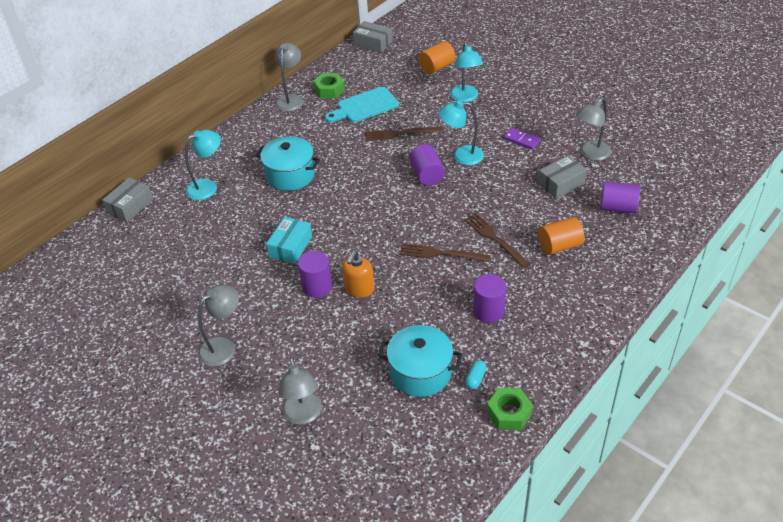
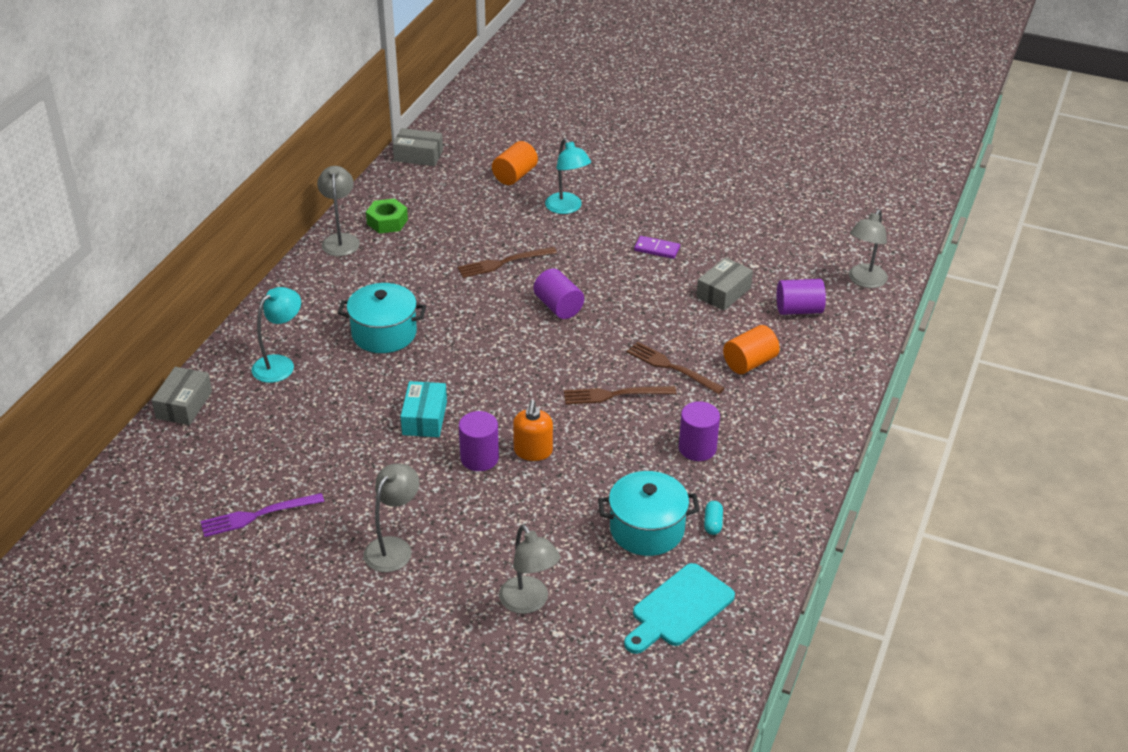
camera: 20 degrees left, 5 degrees down
(140, 301) = (257, 515): none -> purple fork
(364, 106) = (442, 236): turquoise cutting board -> turquoise cutting board (679, 608)
(461, 156) = (591, 278): turquoise lamp -> none
(509, 413) = (765, 552): green nut -> none
(590, 154) = (744, 254): grey lamp -> grey lamp (864, 281)

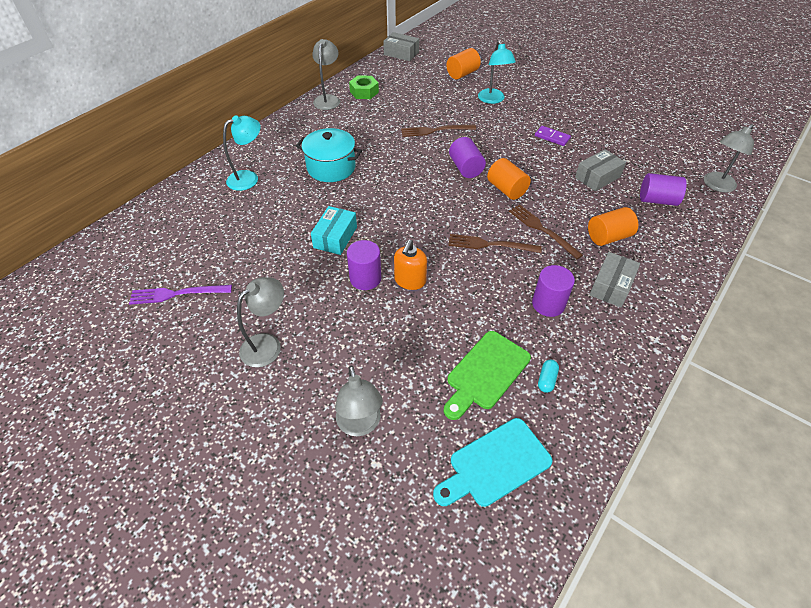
camera: 15 degrees right, 10 degrees up
(184, 405) = (169, 196): grey box -> grey box (611, 286)
(616, 325) = (506, 189): none -> orange cylinder
(647, 529) = (485, 373): turquoise pot -> green cutting board

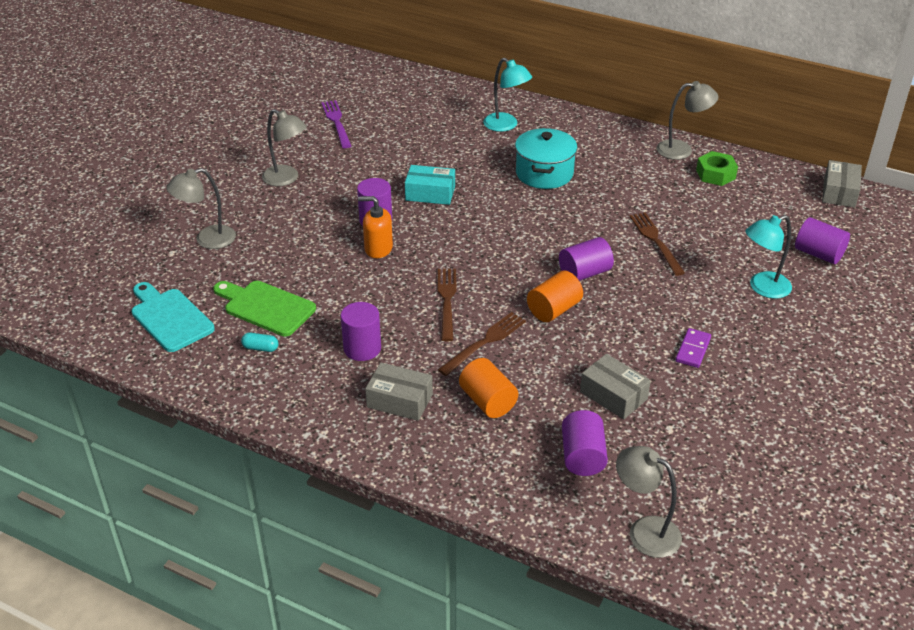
camera: 80 degrees right, 10 degrees down
(462, 74) = (818, 254): orange cylinder -> purple cylinder

